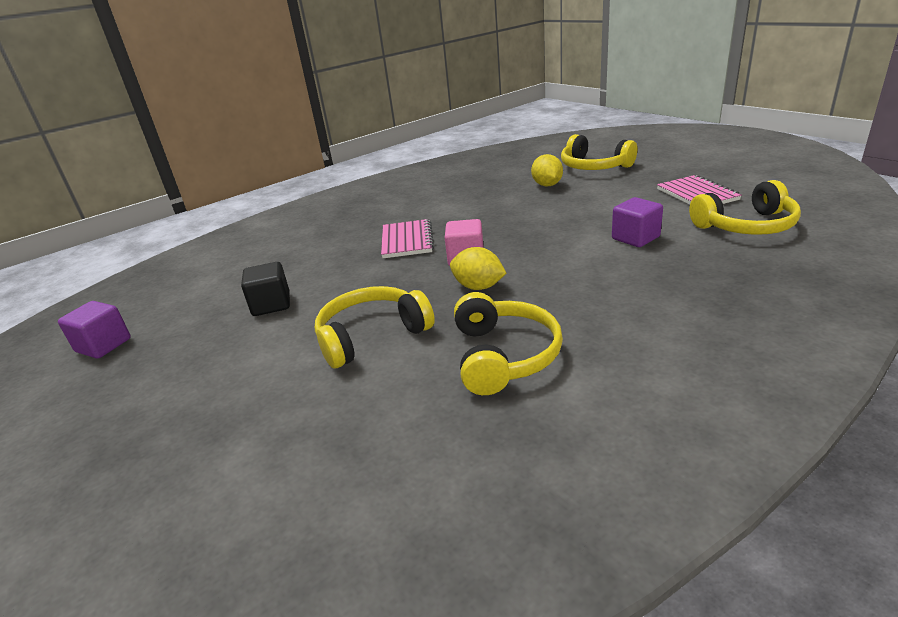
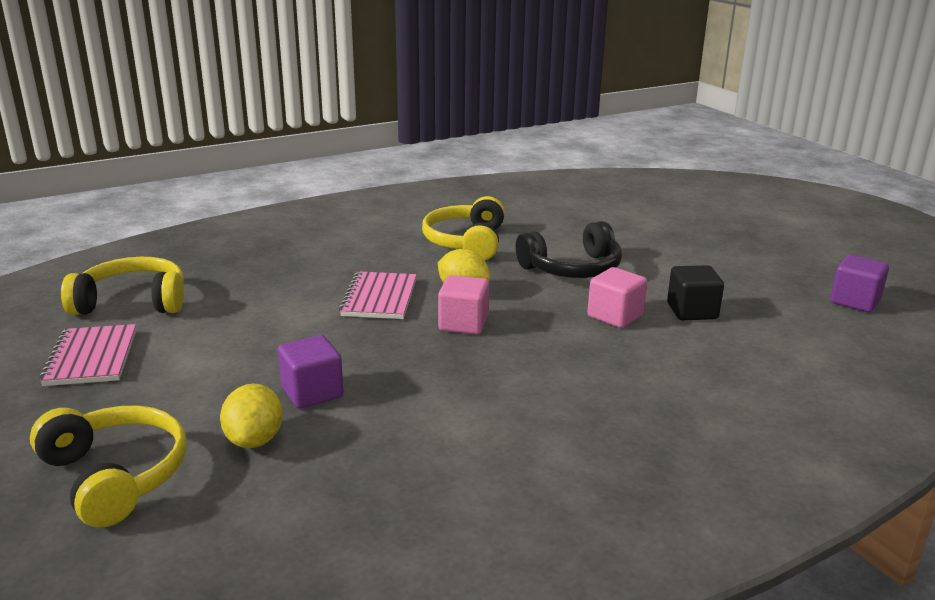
camera: 175 degrees left, 5 degrees down
(341, 287) = (615, 316): none -> pink cube
(372, 336) = (572, 268): yellow headphones -> black headphones
(407, 241) = (535, 366): pink notebook -> pink notebook (379, 298)
(635, 238) = (258, 311): purple cube -> purple cube (312, 392)

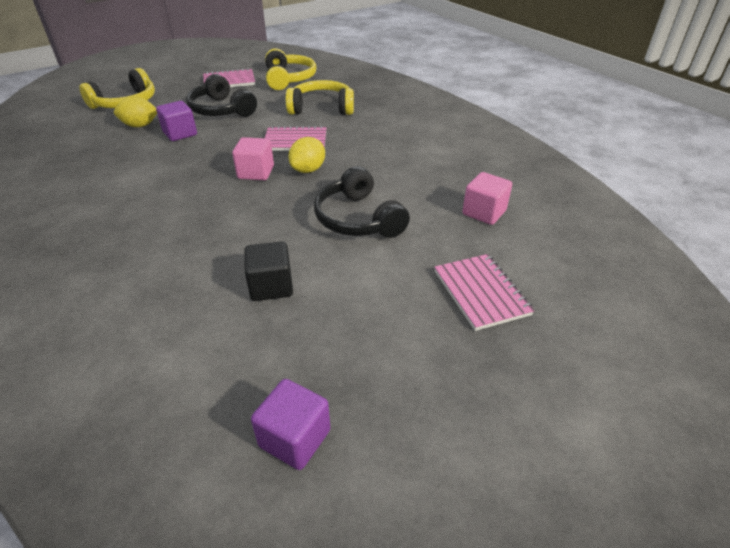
camera: 85 degrees right, 15 degrees up
(231, 359) = (221, 110): none -> black headphones
(466, 242) = (401, 167): yellow headphones -> yellow headphones (322, 108)
(615, 316) = (264, 239): pink cube -> pink cube (484, 212)
(676, 230) = (481, 293): none -> pink notebook

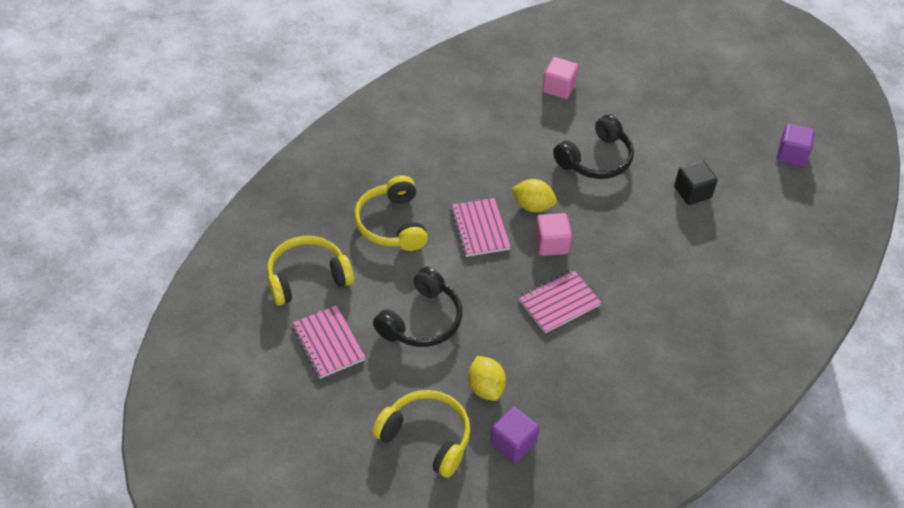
camera: 105 degrees left, 10 degrees up
(180, 133) = (493, 338): purple cube -> purple cube (513, 443)
(481, 293) = (651, 89): pink notebook -> pink notebook (559, 303)

